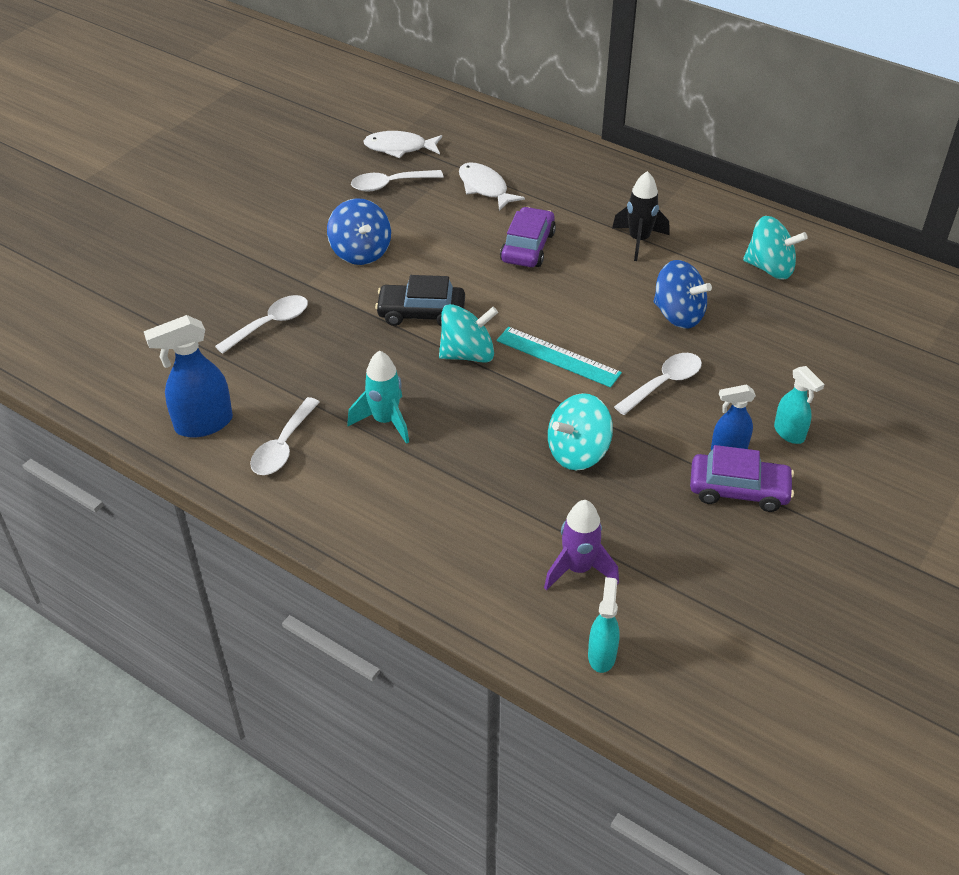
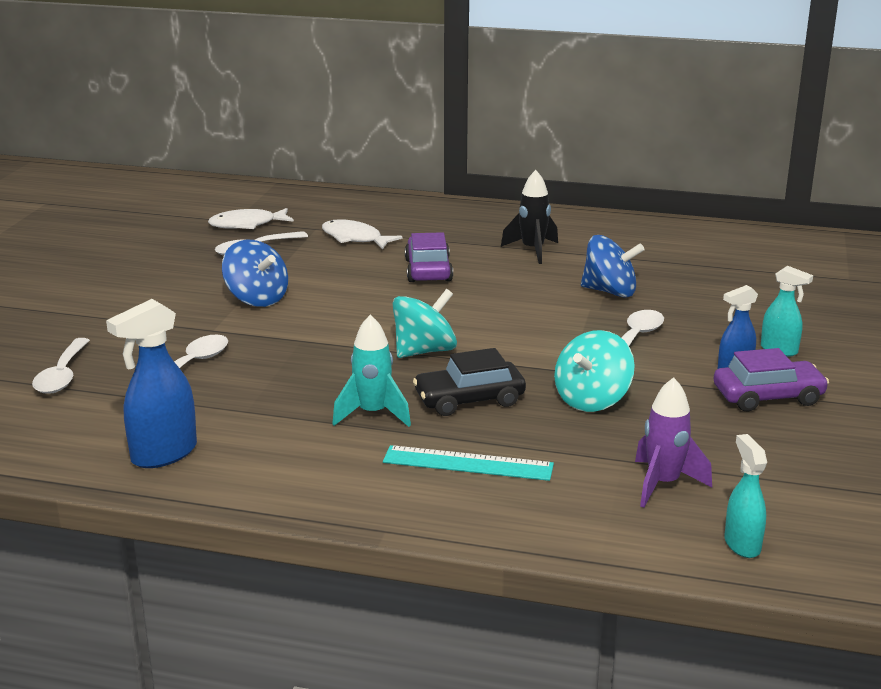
camera: 20 degrees left, 20 degrees down
(283, 446) = (271, 454): white spoon -> white spoon (62, 375)
(421, 313) = (353, 330): black car -> black car (469, 399)
(558, 356) = (518, 337): turquoise ruler -> turquoise ruler (468, 463)
(770, 268) = (667, 250): turquoise spinning top -> none

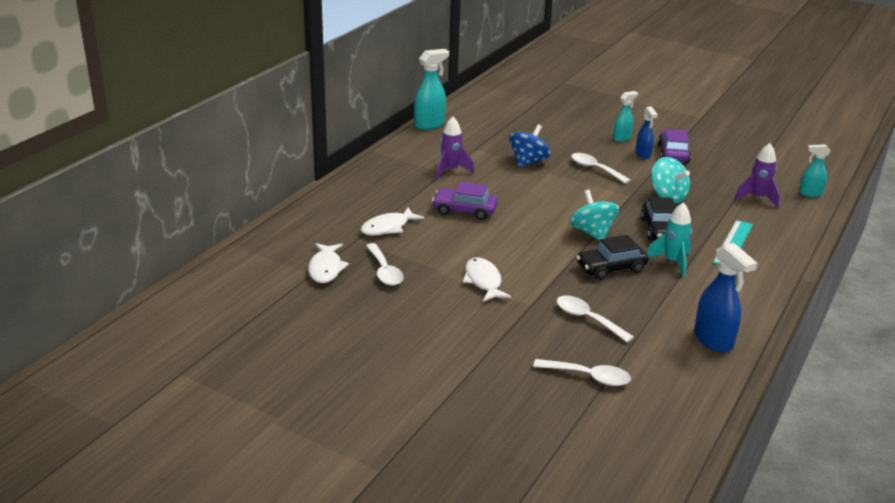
camera: 75 degrees left, 5 degrees up
(257, 299) = (483, 281): blue spinning top -> white fish
(330, 371) = (611, 268): none -> black car
(532, 250) = (450, 171): black rocket -> purple rocket
(661, 224) = (430, 124): none -> turquoise spray bottle

